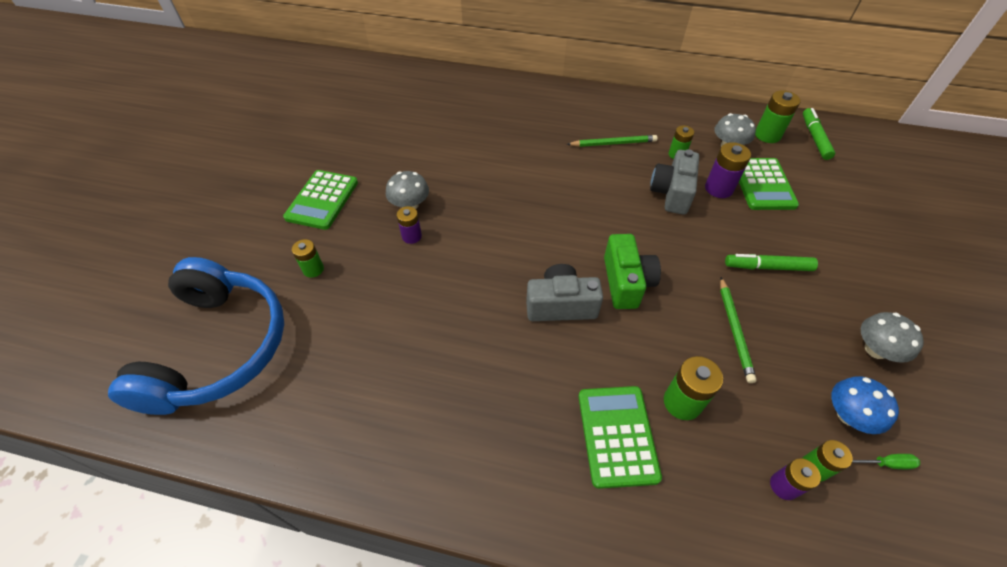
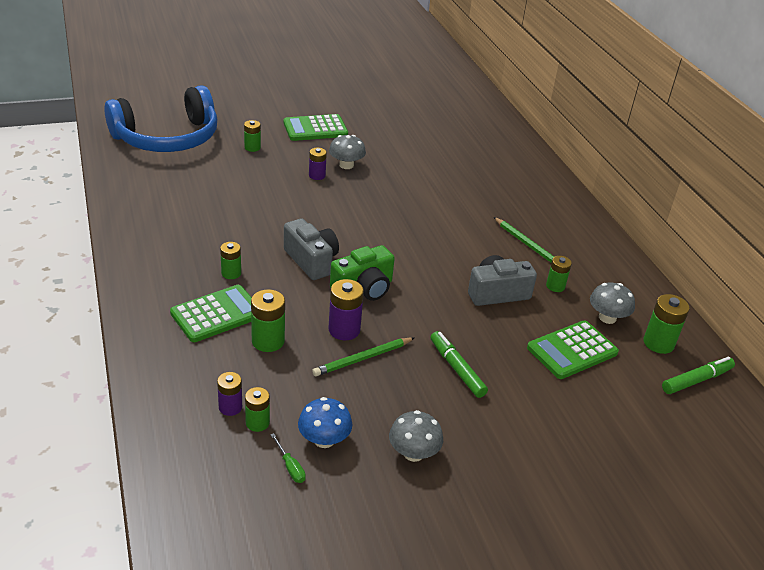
camera: 55 degrees right, 15 degrees down
(547, 390) = (231, 273): none -> green battery
(718, 188) = (534, 321): purple battery -> purple battery (344, 330)

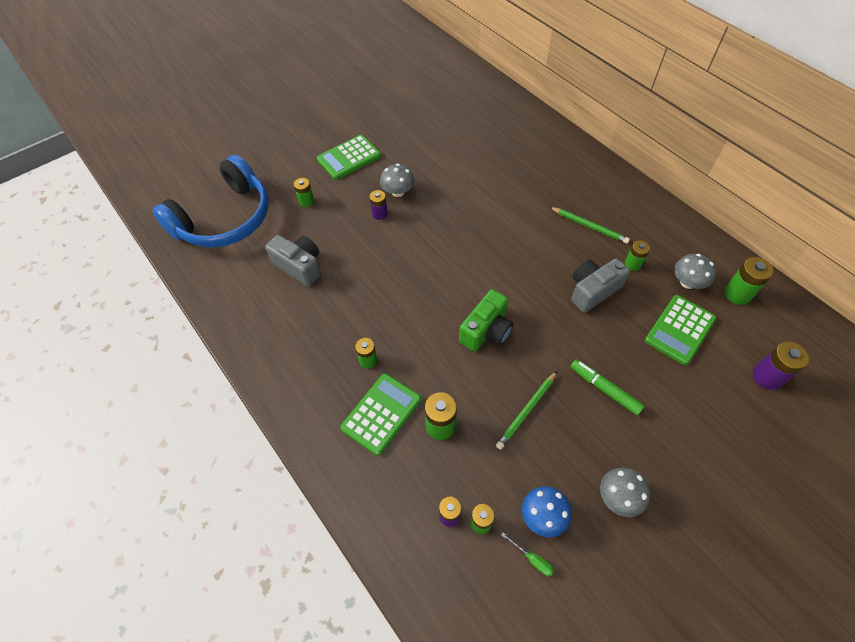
camera: 15 degrees left, 20 degrees up
(311, 261) = (427, 317): grey camera -> grey camera (299, 266)
(344, 330) = (495, 385): purple battery -> purple battery (767, 377)
(696, 380) = (782, 321): green marker -> none

